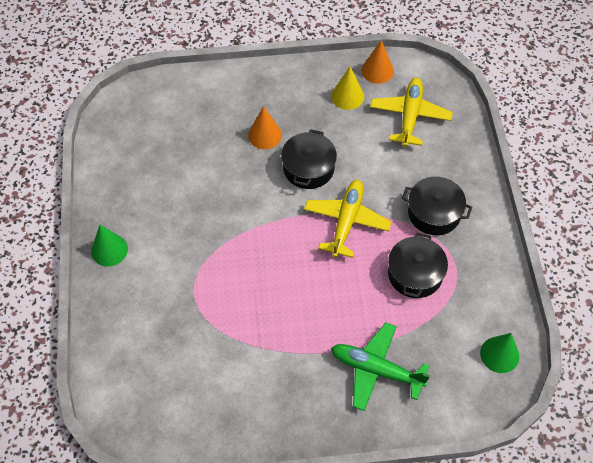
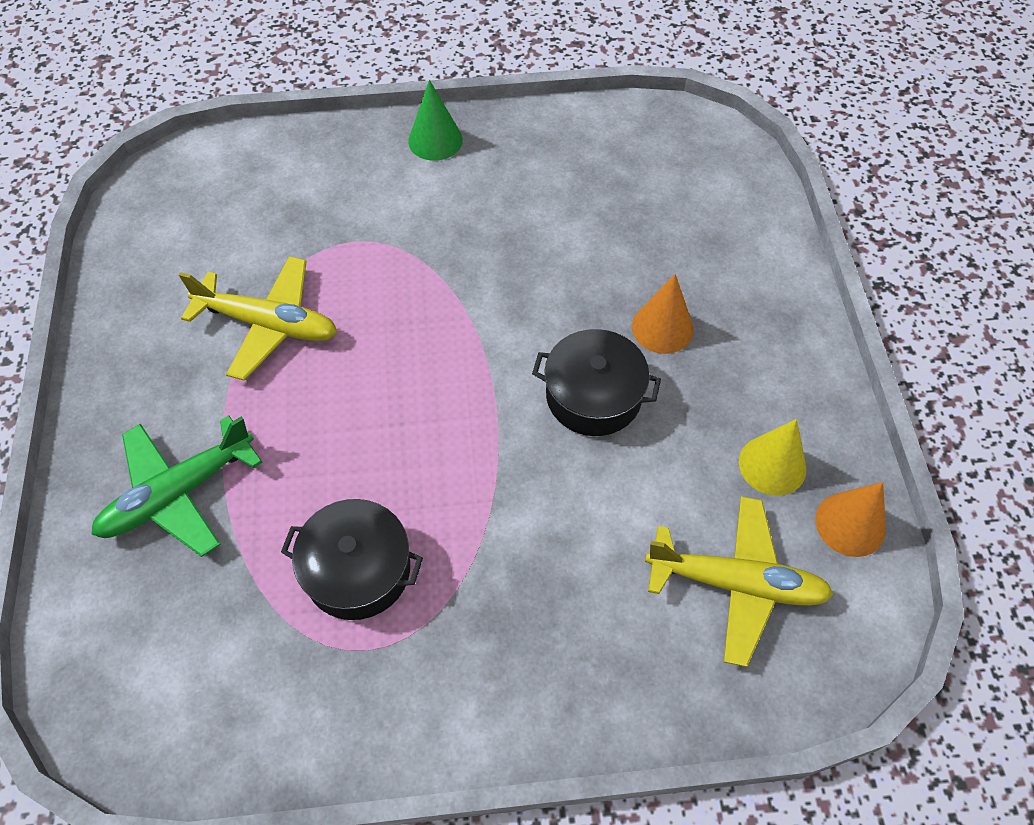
camera: 90 degrees right, 0 degrees up
(346, 221) = (477, 455): yellow plane -> yellow plane (269, 324)
(376, 370) = (178, 494): green plane -> green plane turned 150 degrees counterclockwise
(434, 213) = (493, 615): black pot -> none
(499, 354) = (166, 717): green cone -> none

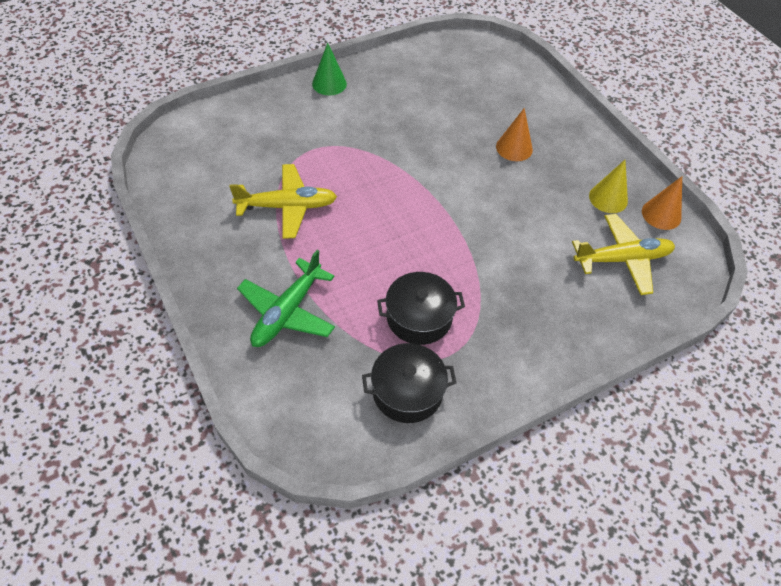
camera: 25 degrees left, 5 degrees down
(593, 396) = (497, 191): black pot -> black pot (407, 392)

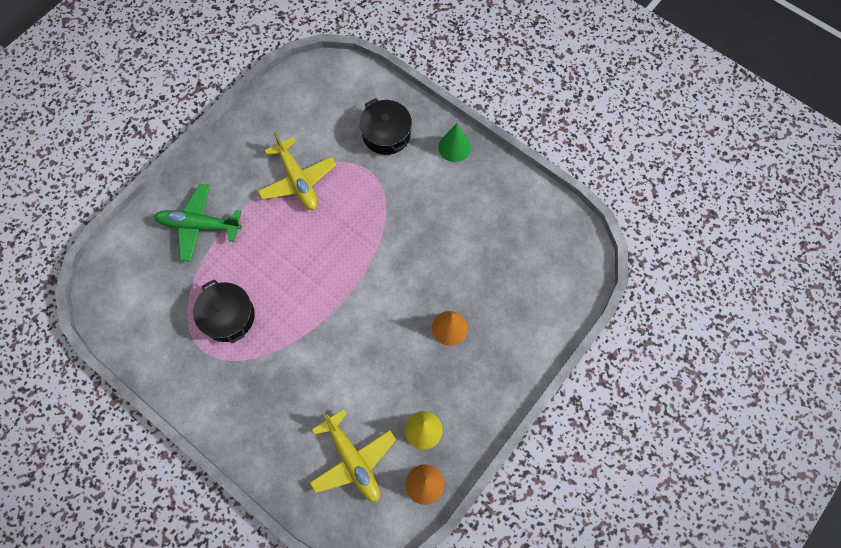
camera: 70 degrees right, 15 degrees up
(407, 392) = (160, 332): black pot -> black pot (386, 134)

